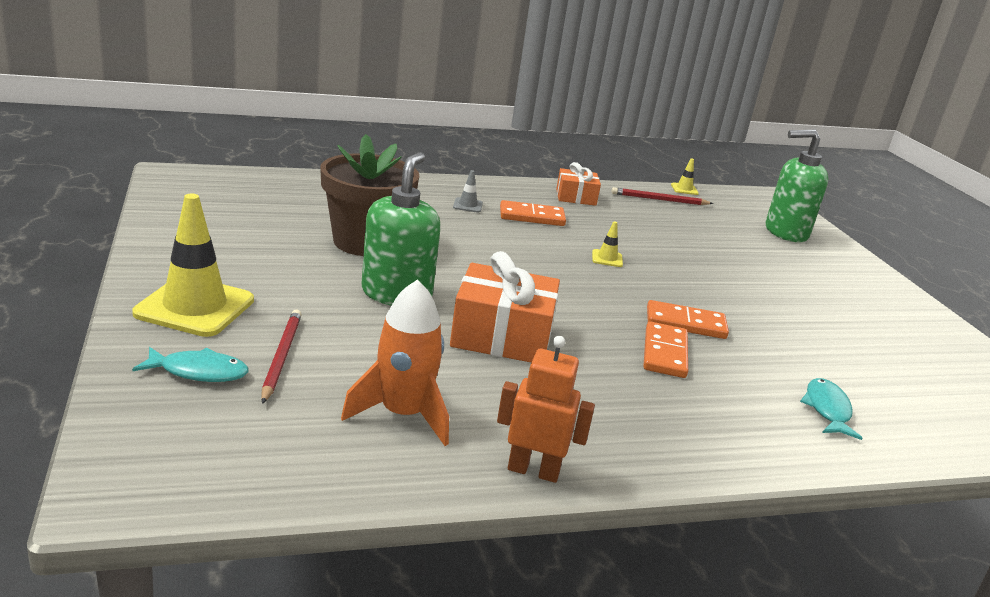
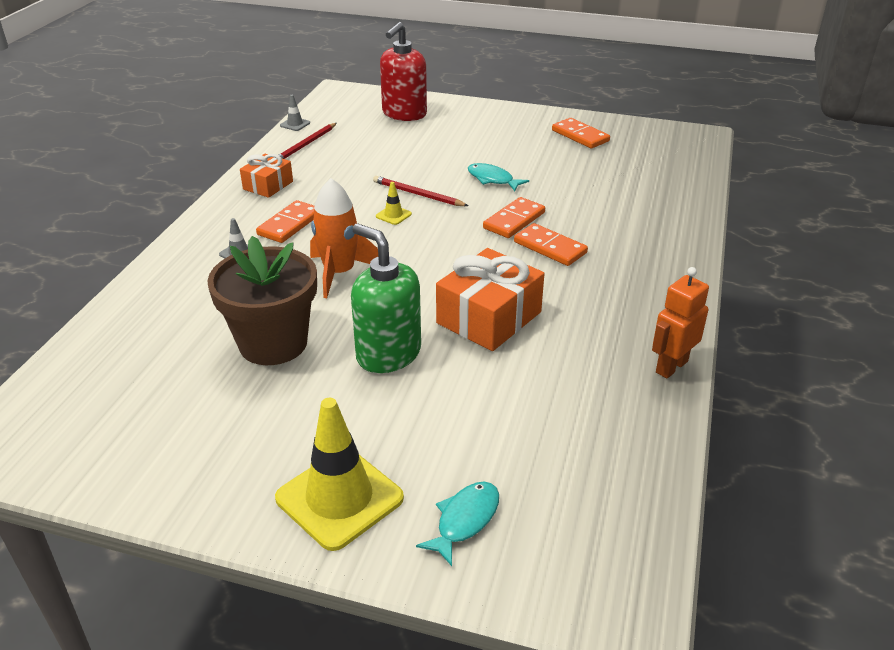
camera: 55 degrees left, 10 degrees up
(281, 356) = (462, 458): red pencil -> red pencil (417, 194)
(403, 414) = (580, 409): orange rocket -> orange rocket (339, 273)
(684, 189) = (295, 124): yellow traffic cone -> grey traffic cone
(785, 232) = (404, 114): green soap dispenser -> red soap dispenser
(827, 409) = (645, 211): turquoise fish -> turquoise fish (492, 179)
(920, 339) = (580, 136): none -> orange domino

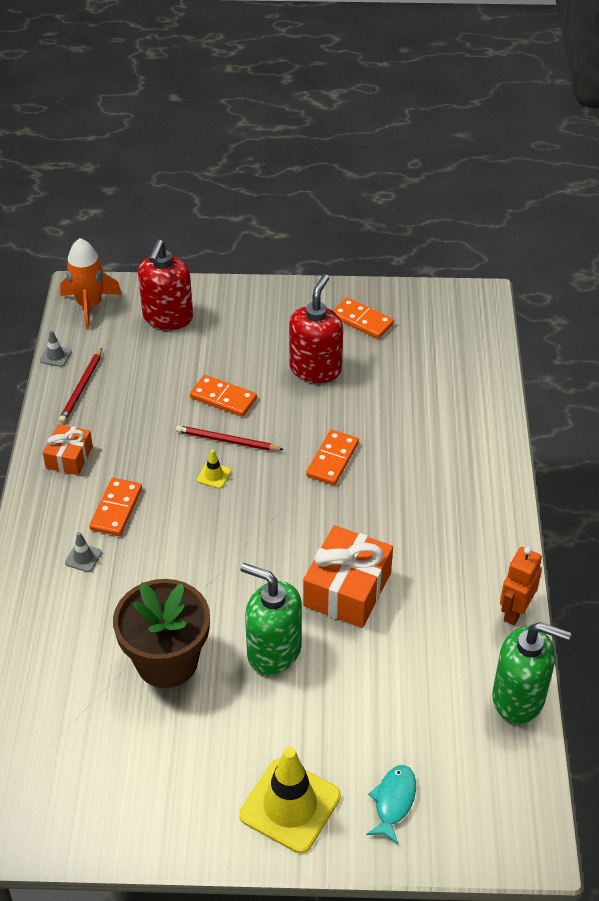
camera: 15 degrees left, 10 degrees up
(339, 273) = (191, 563): orange rocket -> orange rocket (90, 305)
(492, 179) = (294, 404): turquoise fish -> none
(523, 160) = (315, 369): none -> red soap dispenser
(550, 247) = (376, 489): orange domino -> orange domino (223, 398)
(654, 446) = (519, 698): none -> green soap dispenser

